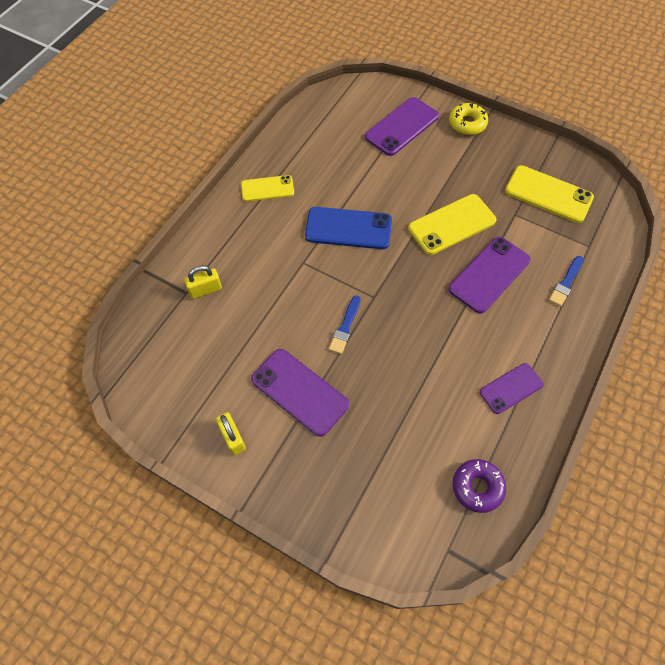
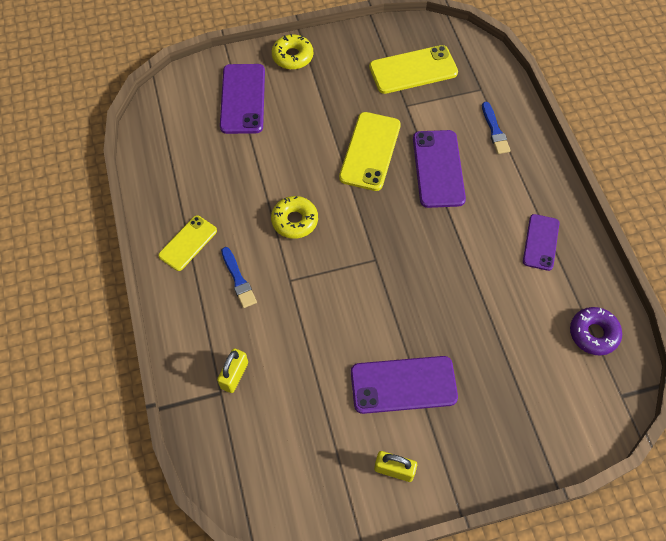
camera: 45 degrees left, 0 degrees up
(345, 327) = (380, 302): blue brush -> blue brush (238, 279)
(348, 228) = (294, 221): blue phone -> yellow donut

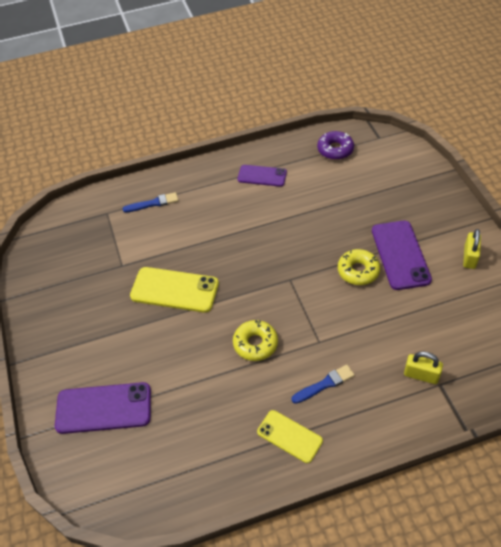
camera: 90 degrees left, 10 degrees down
(292, 56) = (49, 366): yellow donut -> yellow donut (358, 271)
(413, 70) = (79, 262): yellow phone -> none
(438, 169) = (193, 240): purple phone -> none

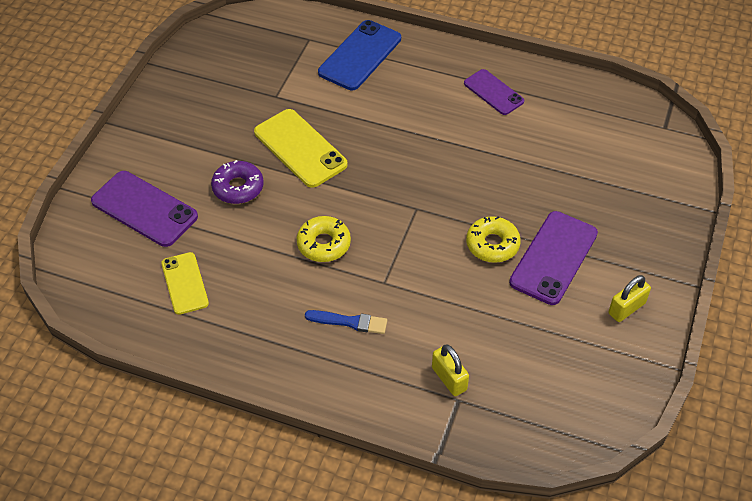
camera: 35 degrees right, 0 degrees up
(153, 203) = (360, 55): blue brush -> blue phone
(289, 436) = (272, 342): yellow phone -> yellow phone (184, 283)
(335, 149) = (600, 111): purple donut -> purple donut (238, 187)

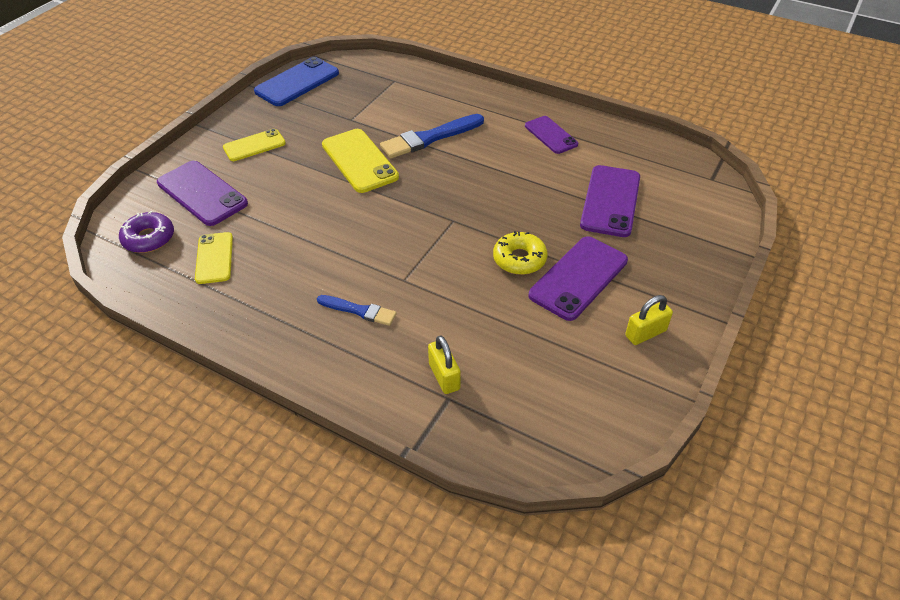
camera: 10 degrees right, 5 degrees down
(180, 142) = (254, 145): none -> yellow phone
(238, 187) = (292, 185): purple donut -> purple donut (149, 238)
(324, 244) = (356, 240): yellow donut -> none
(360, 55) = (436, 96): blue phone -> blue phone (297, 82)
(367, 111) = (429, 138): none -> blue brush
(569, 166) = (610, 201): none -> purple phone

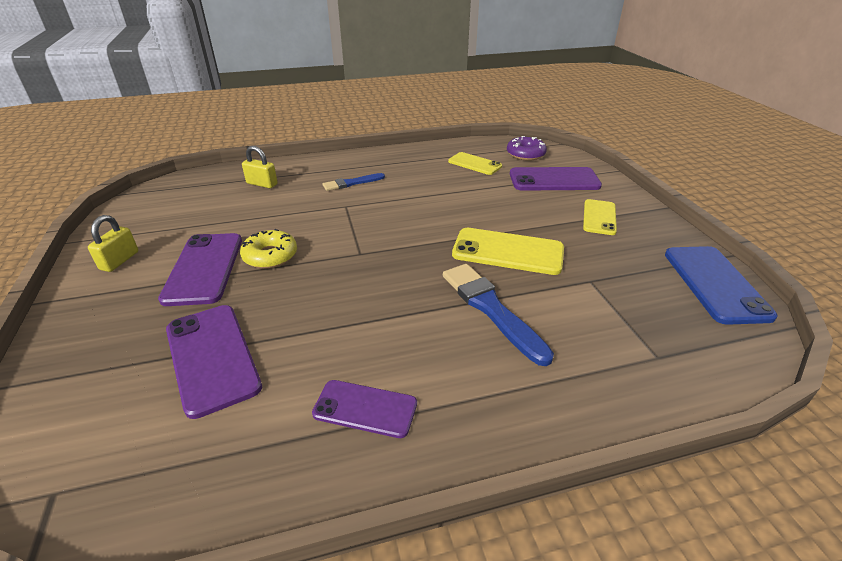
camera: 135 degrees right, 10 degrees down
(429, 138) = (491, 309): blue brush -> blue brush turned 45 degrees counterclockwise

